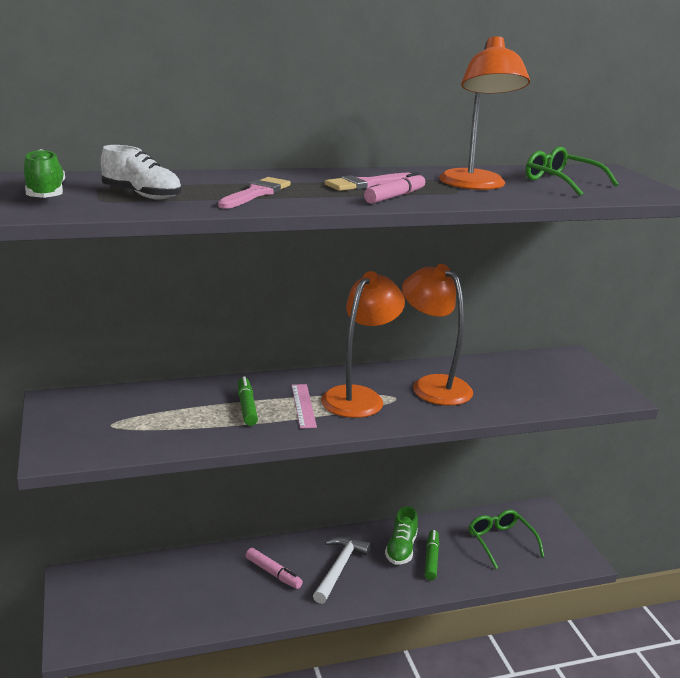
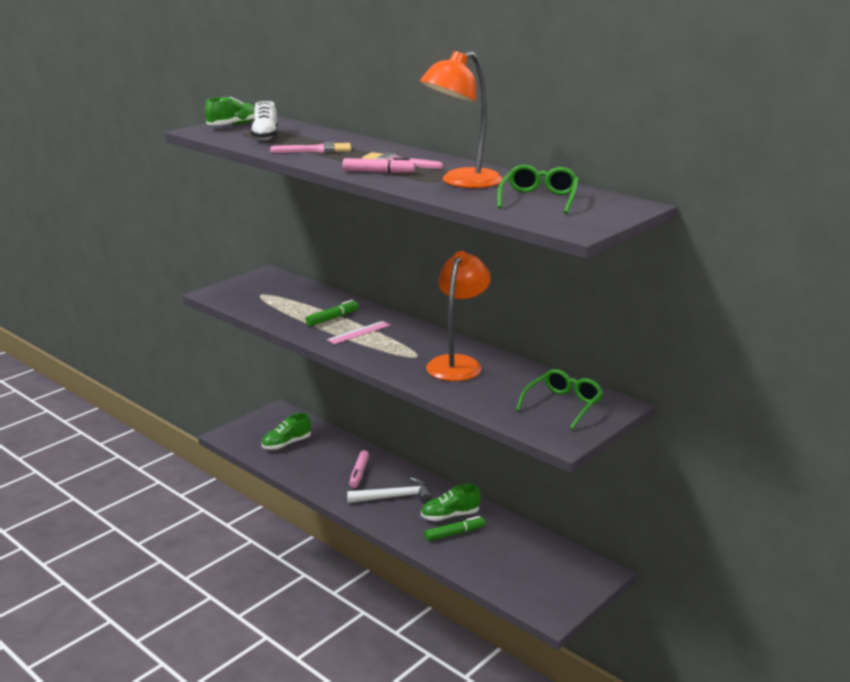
camera: 60 degrees right, 0 degrees up
(154, 601) = (286, 444): none -> green shoe
(359, 397) = (398, 345): orange lamp -> none
(500, 542) = (521, 561): green glasses -> green glasses (563, 405)

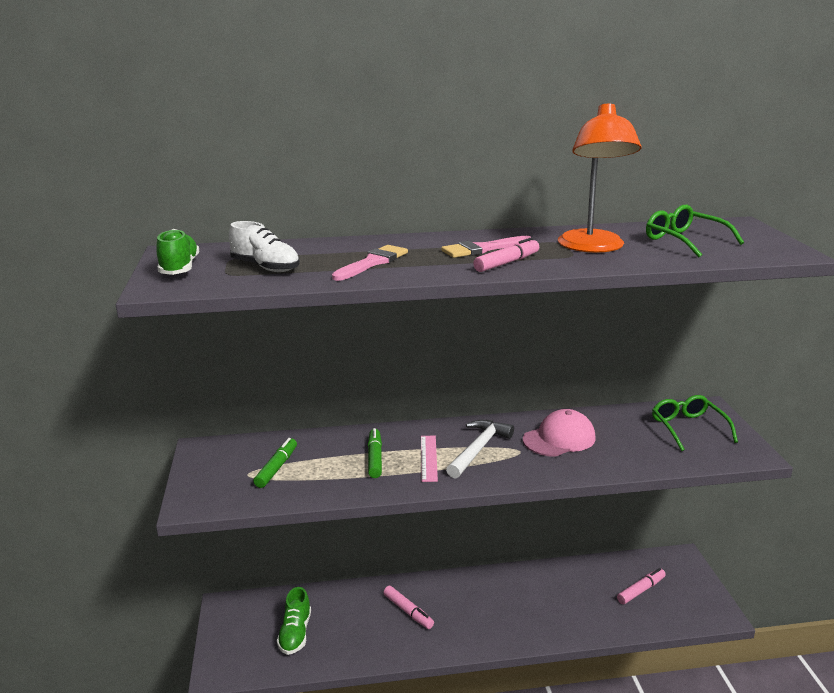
camera: 50 degrees left, 0 degrees up
(394, 497) = (471, 610): white hammer -> white hammer (478, 449)
(450, 516) = (534, 593): green shoe -> none
(454, 533) = (563, 605): green marker -> green marker (276, 468)
(457, 363) = (559, 438): orange lamp -> pink cap
(525, 564) = (640, 590): none -> pink marker

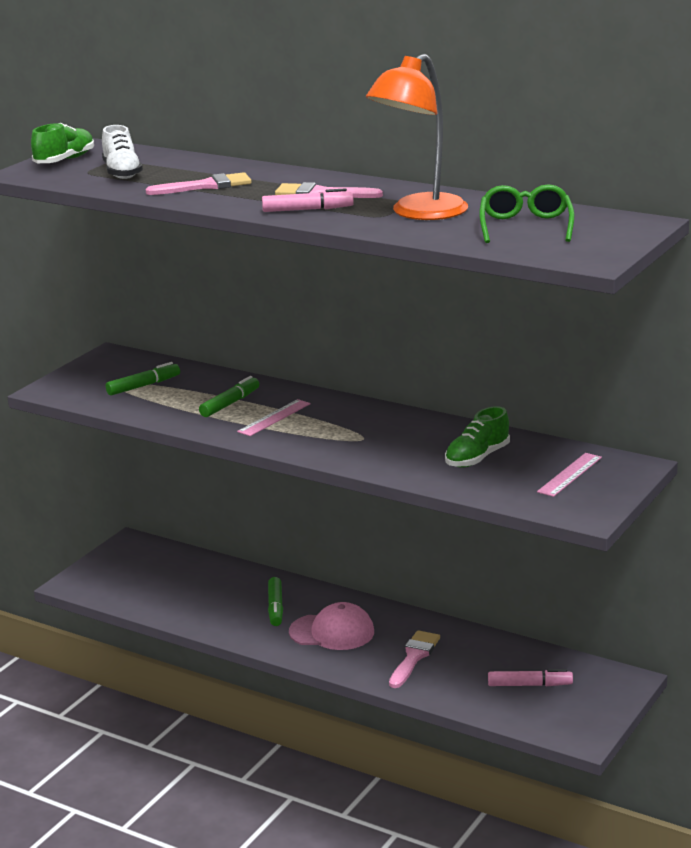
camera: 40 degrees right, 0 degrees up
(295, 633) = (161, 583): green shoe -> green shoe (477, 458)
(408, 611) = (275, 607): pink marker -> green marker
(478, 449) = (329, 425): white hammer -> none
(549, 605) = (414, 657): none -> pink brush
(559, 438) = (419, 441): pink cap -> pink cap (332, 632)
(688, 428) = (569, 474): green glasses -> pink ruler

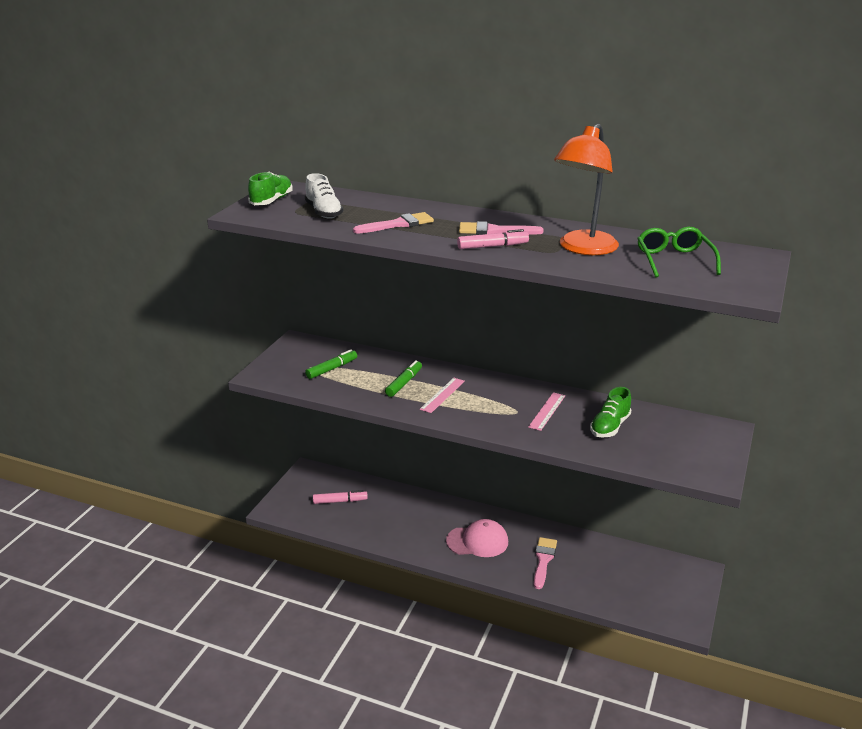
camera: 10 degrees left, 5 degrees up
(275, 607) = (430, 522): green marker -> none
(529, 685) = (633, 579): pink marker -> pink marker (340, 501)
(569, 474) = (684, 439): pink ruler -> pink ruler (547, 411)

